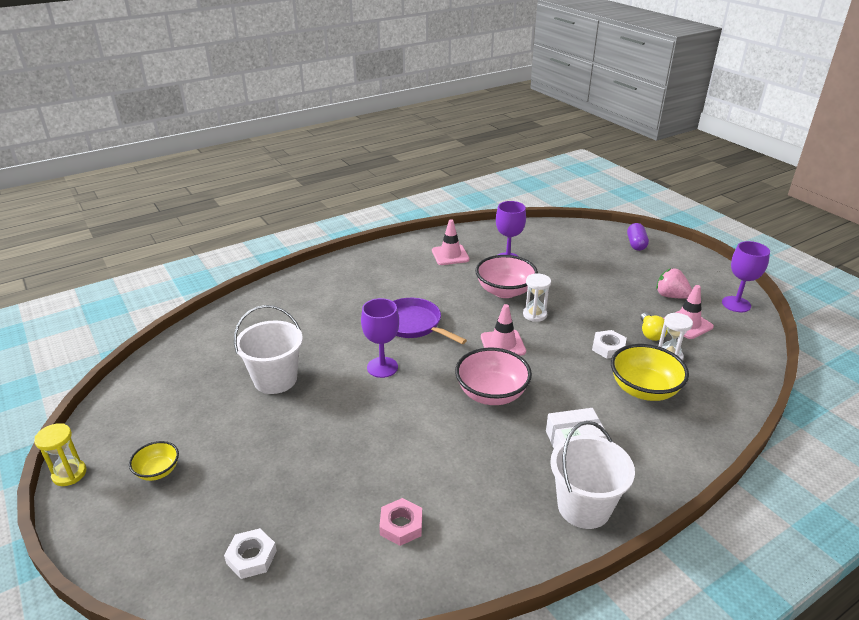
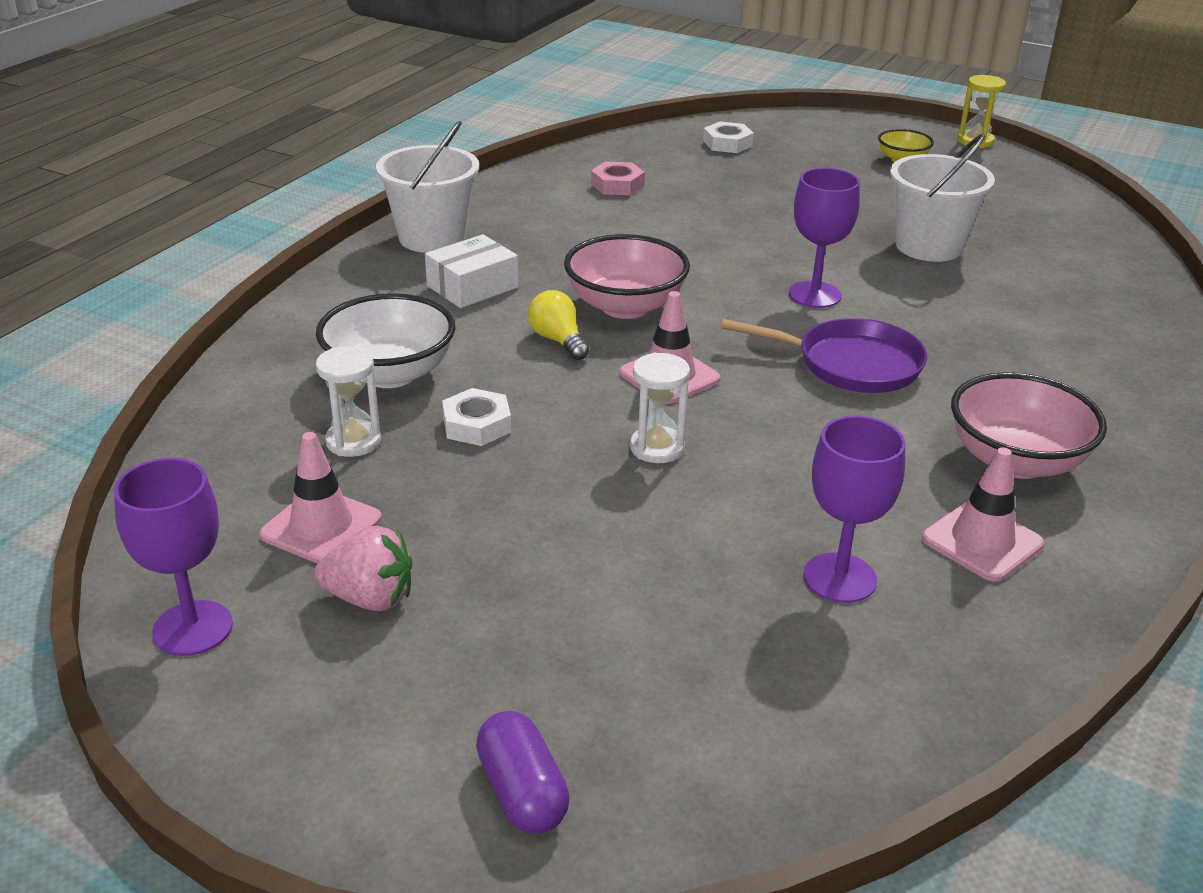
camera: 150 degrees right, 0 degrees up
(505, 291) = (761, 482): pink bowl -> pink bowl (1016, 461)
(644, 389) = (390, 373): yellow bowl -> white bowl
(650, 334) = (400, 478): yellow light bulb -> yellow light bulb (558, 340)

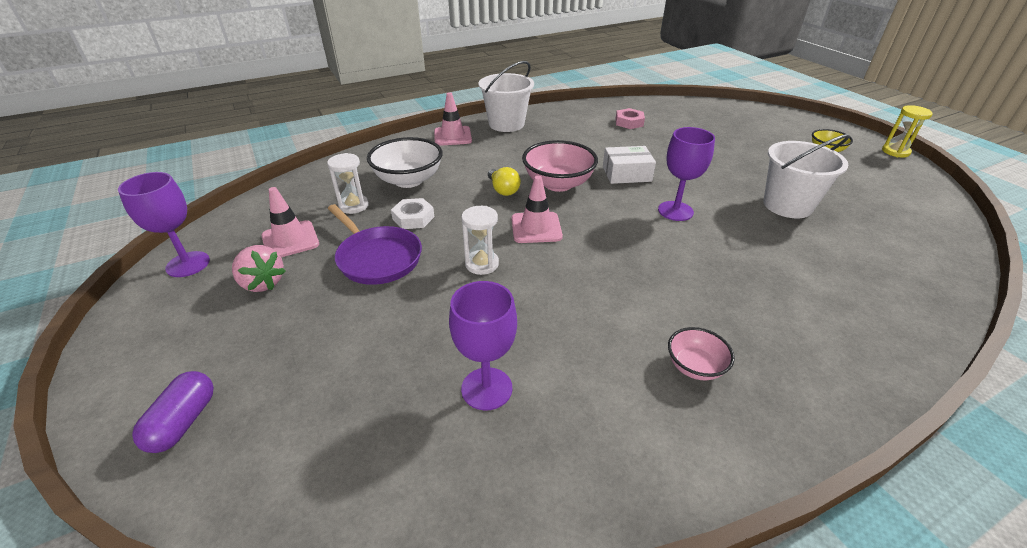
camera: 35 degrees right, 5 degrees up
(472, 286) = (496, 151): white box -> white box (626, 174)
(558, 340) = (503, 190): yellow light bulb -> yellow light bulb turned 150 degrees clockwise
(727, 143) = (718, 116): white nut -> none
(851, 364) = (651, 259): purple pan -> purple pan (377, 258)
(982, 541) = (606, 411): pink traffic cone -> pink traffic cone (452, 136)
(1016, 461) = (695, 366): pink bowl -> pink bowl, size x0.55

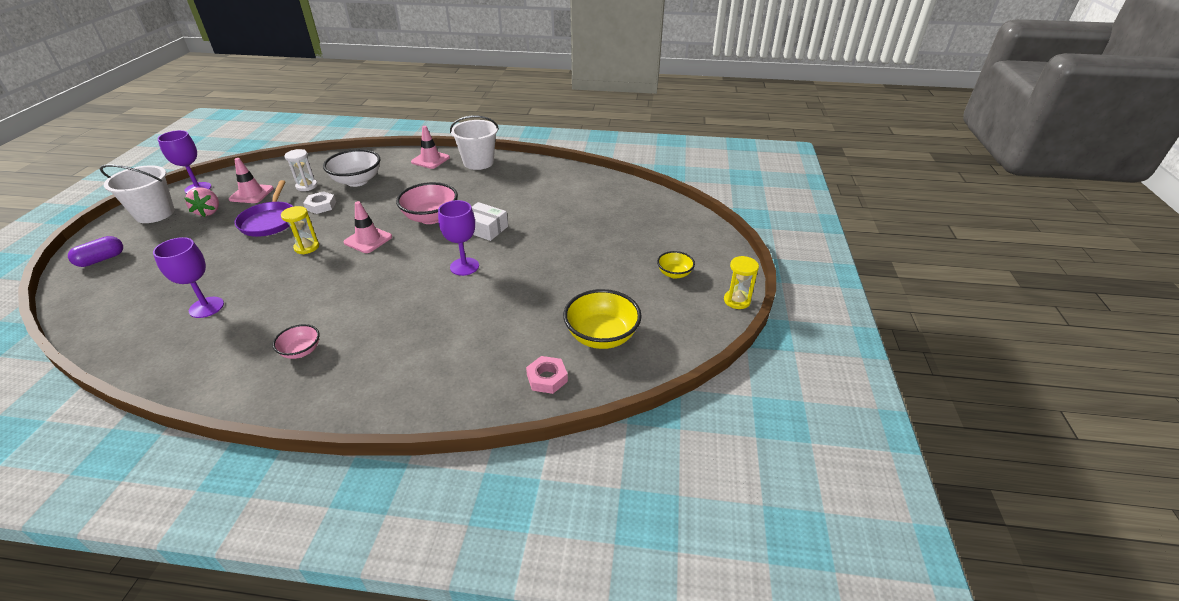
camera: 35 degrees right, 0 degrees up
(482, 264) = (307, 247): white hourglass -> yellow hourglass
(503, 190) = (393, 208): yellow light bulb -> none
(629, 122) = (564, 191): pink nut -> pink nut (547, 378)
(787, 205) = (546, 298): white bucket -> white bucket (155, 214)
(880, 214) = (601, 336): none -> yellow bowl

